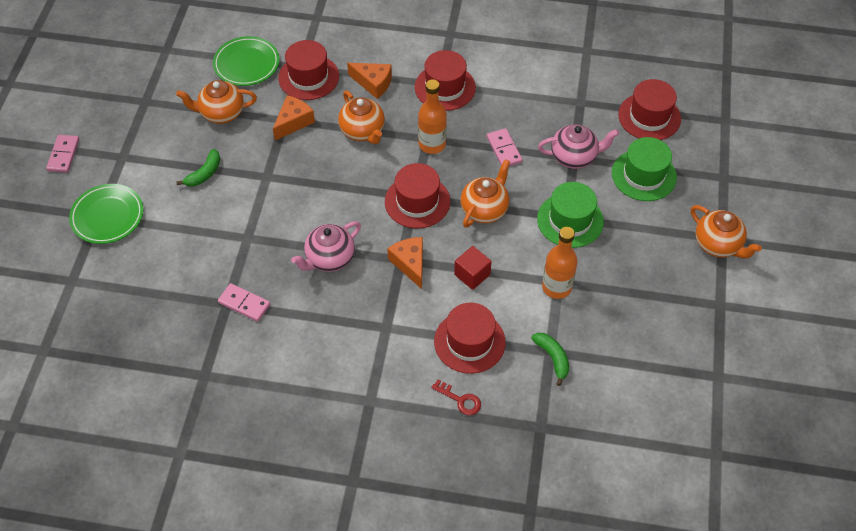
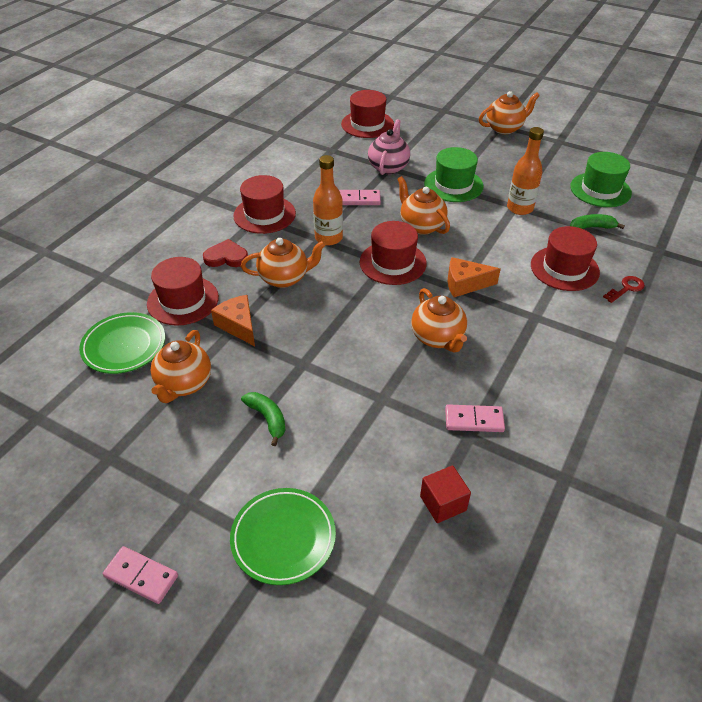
camera: 70 degrees left, 10 degrees down
(244, 303) = (474, 420): pink domino -> pink domino turned 45 degrees clockwise
(329, 259) = (438, 338): pink teapot -> orange teapot
(373, 83) = (226, 257): orange cheese -> red heart
(472, 274) = (491, 250): red cube -> red cube (443, 503)
(643, 175) = (424, 141): green hat -> green hat (600, 190)

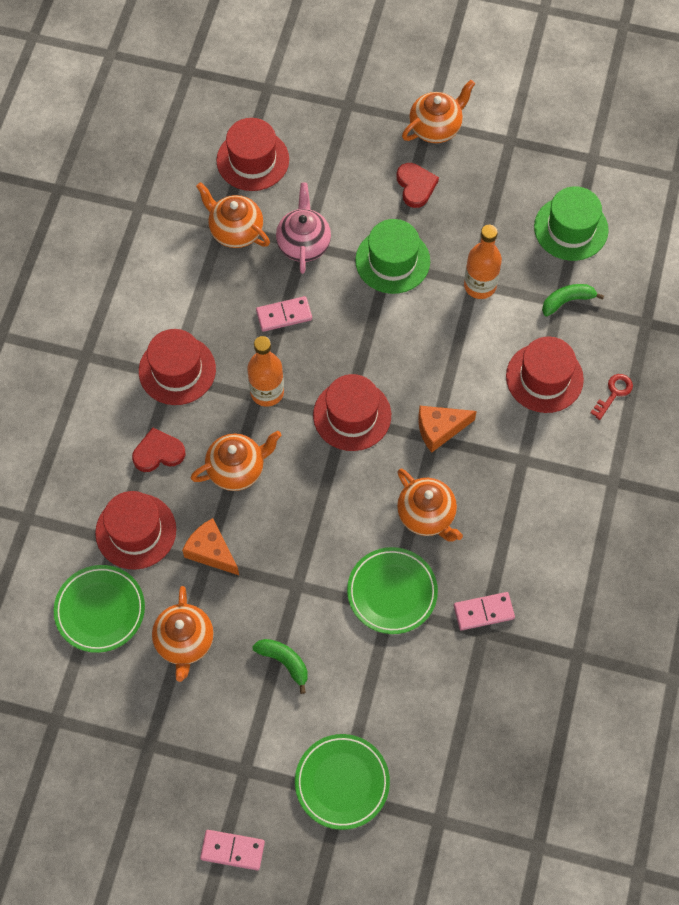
camera: 15 degrees left, 20 degrees up
(389, 386) = (392, 592): none -> green plate
(421, 226) = (370, 345): orange teapot -> orange teapot (235, 231)
(443, 503) = (473, 711): red cube -> none
(482, 152) = (415, 186): none -> red heart

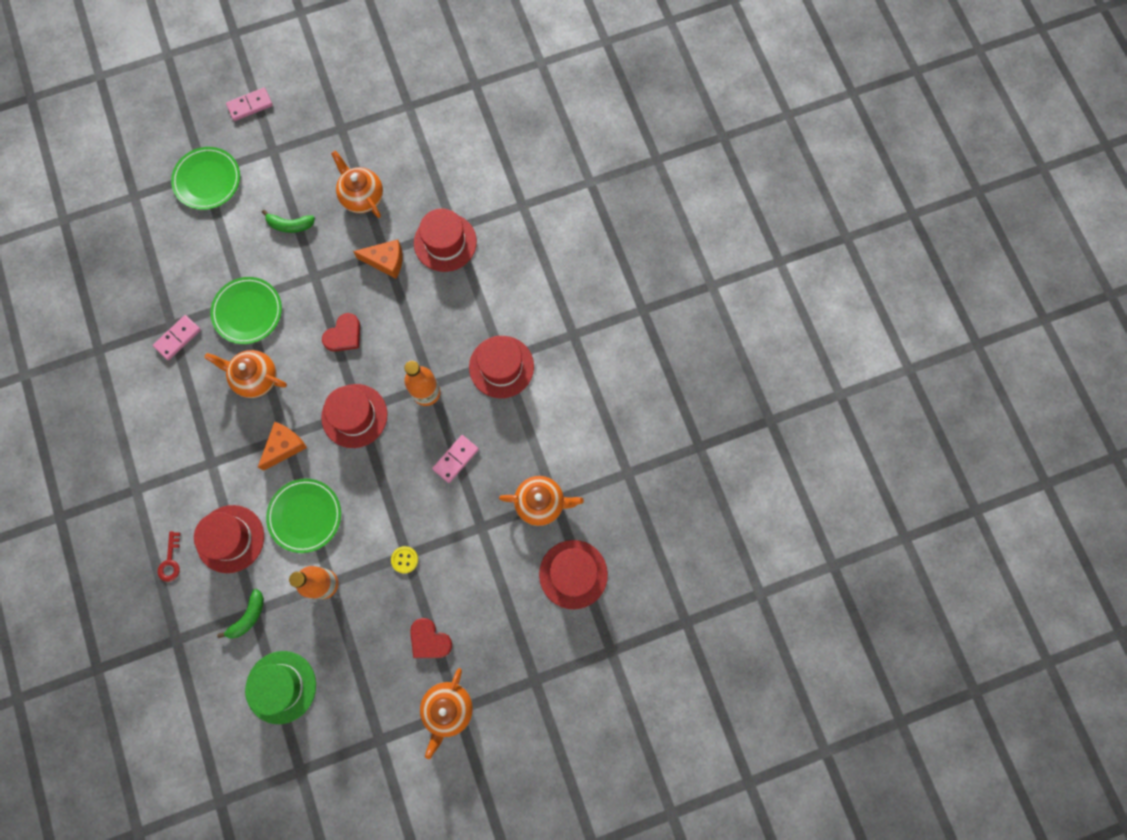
camera: 145 degrees right, 10 degrees up
(100, 610) = (430, 181): green plate -> green plate (305, 516)
(158, 452) = (470, 301): red heart -> red heart (344, 335)
(237, 469) = (408, 325): orange teapot -> none
(303, 244) = (482, 527): pink teapot -> none
(392, 261) = (404, 559): green hat -> yellow button

